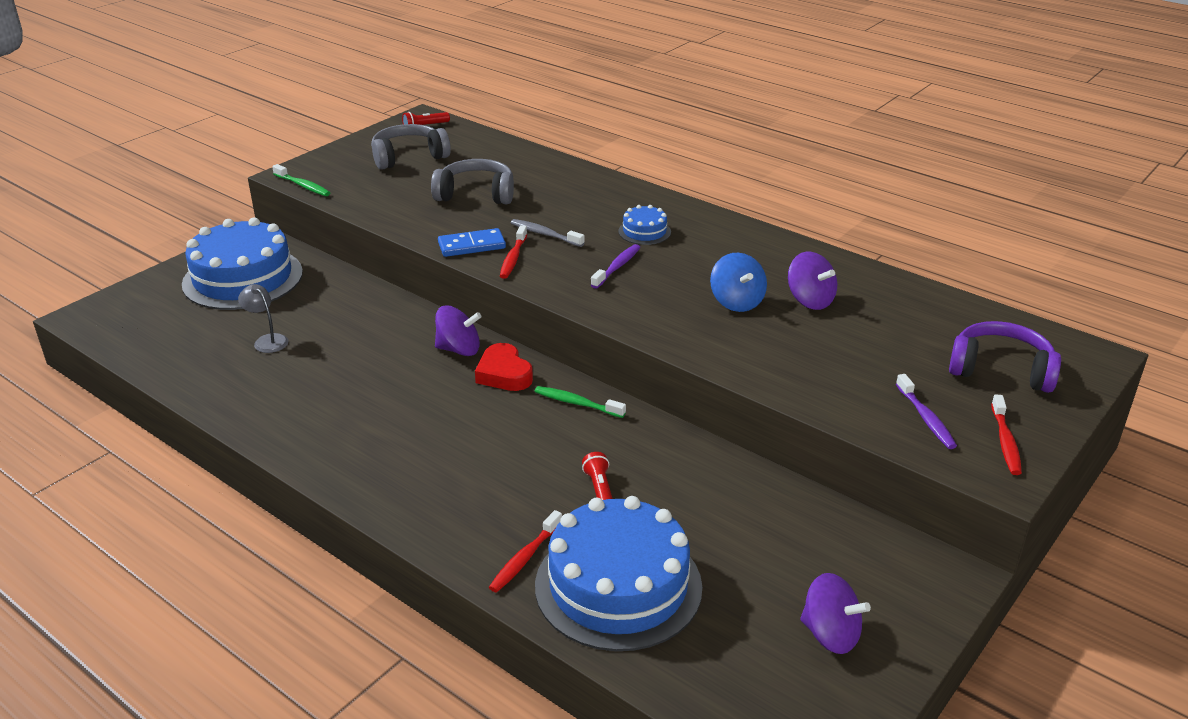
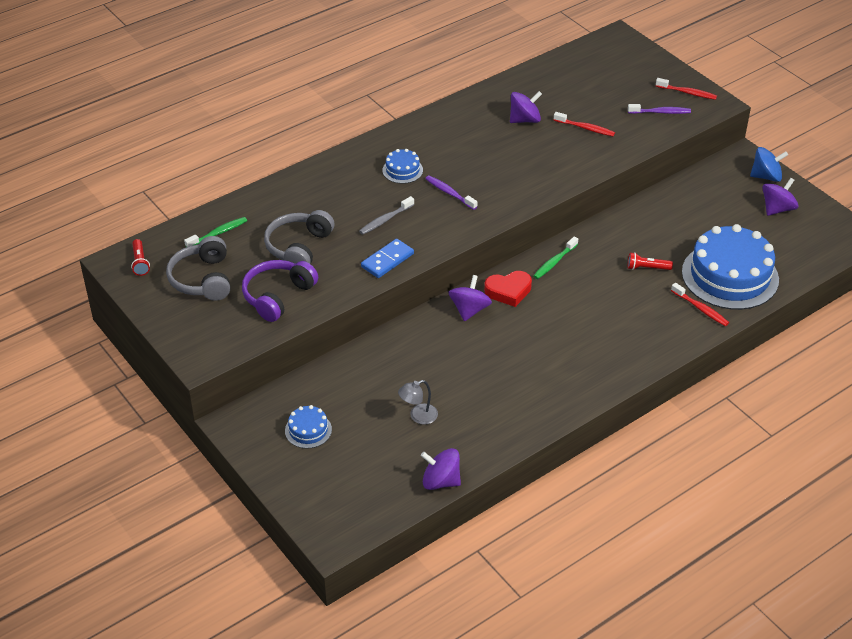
camera: 75 degrees left, 10 degrees up
(162, 370) = (441, 481): none -> purple spinning top
(243, 278) = (308, 430): blue cake -> blue cake, size x0.44
(303, 186) = (229, 351): green toothbrush -> green toothbrush (218, 233)
(472, 246) = (387, 260): blue domino -> blue domino turned 45 degrees clockwise
(513, 258) = (416, 241): red toothbrush -> red toothbrush (585, 128)
(736, 302) = (516, 150): blue spinning top -> blue spinning top (766, 176)
(1000, 370) = (622, 72): purple headphones -> purple headphones (278, 296)

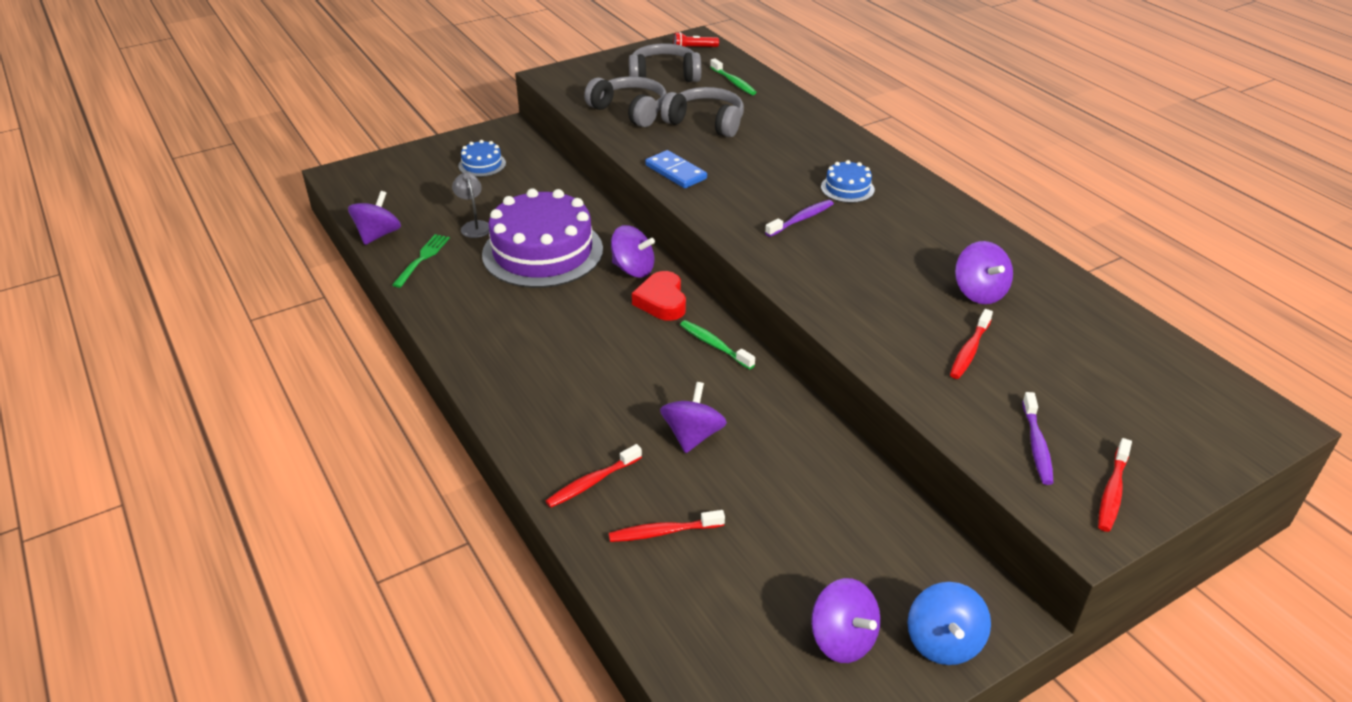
camera: 95 degrees right, 5 degrees down
(278, 296) = (630, 111): purple headphones -> grey headphones
(385, 220) = (749, 173): grey toothbrush -> none
(452, 366) = (542, 252): none -> purple cake
(474, 441) = (422, 259): none -> green fork
(647, 268) = (692, 436): red flashlight -> purple spinning top
(730, 276) = (663, 532): blue cake -> red toothbrush

